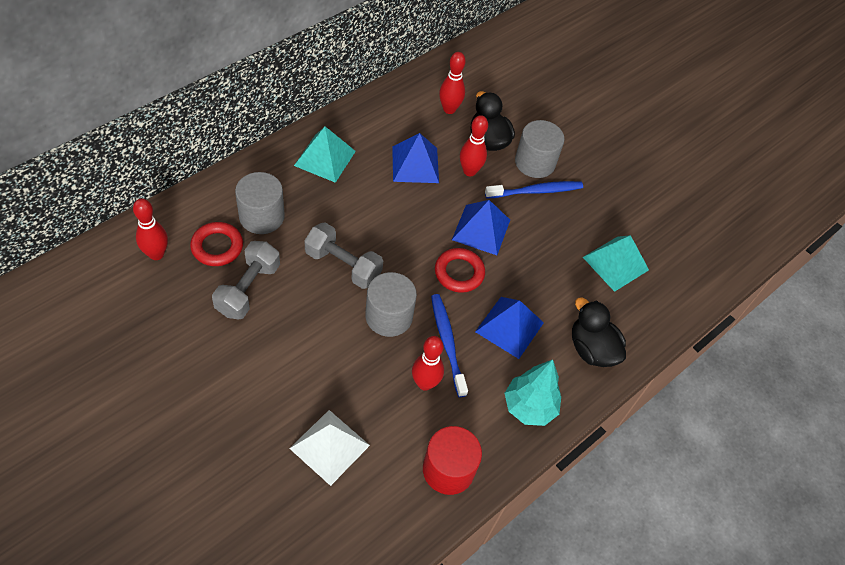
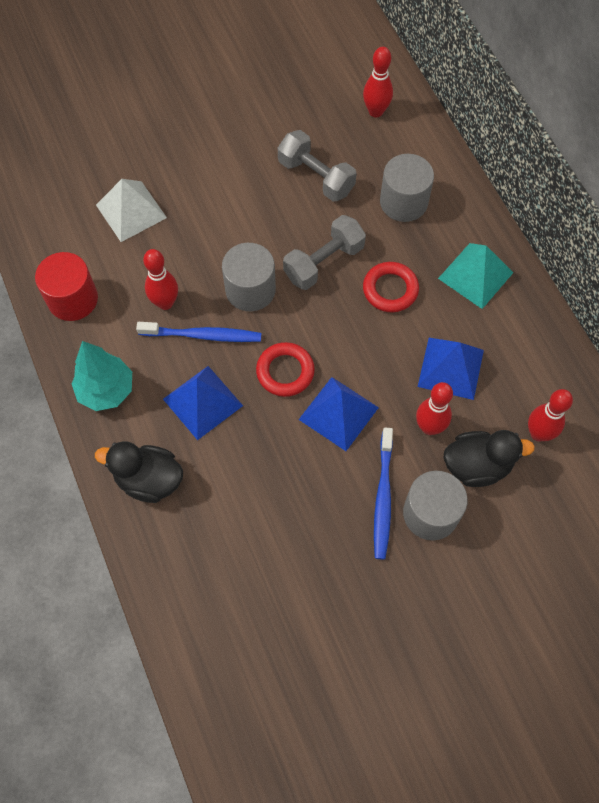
camera: 115 degrees right, 10 degrees up
(217, 247) = (373, 159): red ring -> red ring (390, 289)
(591, 349) = (149, 480): black duck -> black duck turned 150 degrees counterclockwise
(615, 263) = (252, 556): turquoise pyramid -> none

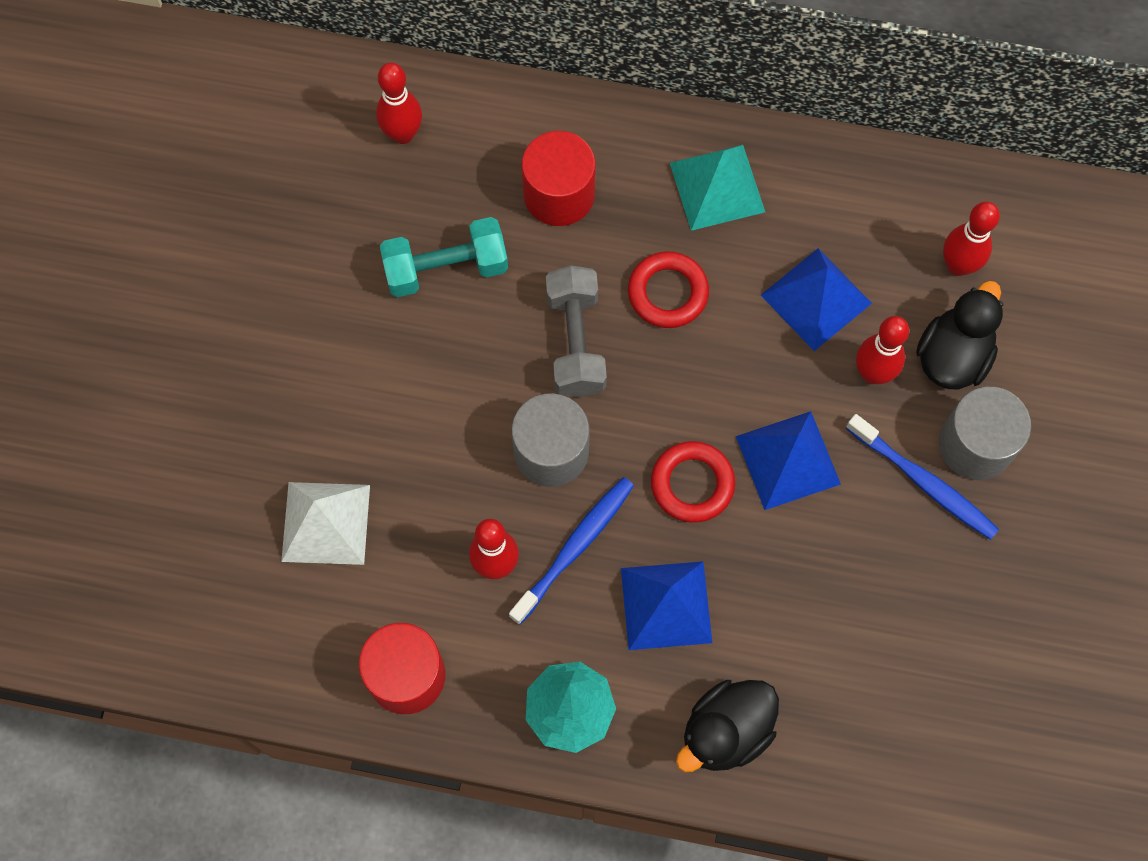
camera: 55 degrees left, 5 degrees up
(316, 177) = (446, 268): grey dumbbell -> turquoise dumbbell
(403, 202) = (559, 194): grey cylinder -> red cylinder

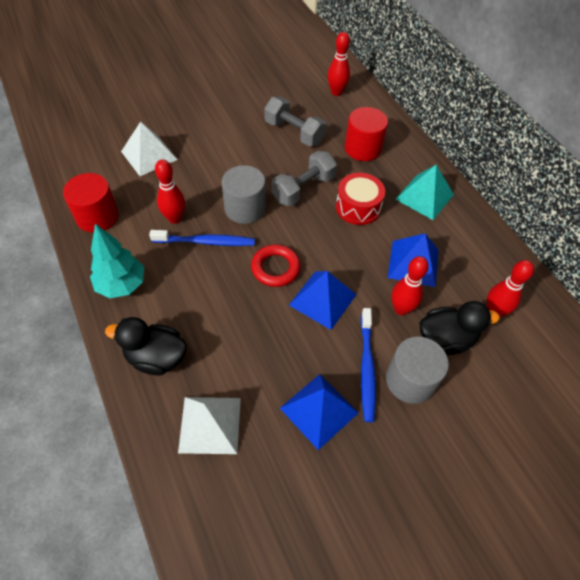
camera: 50 degrees right, 15 degrees down
(446, 268) = (294, 132): turquoise dumbbell -> grey dumbbell
(666, 605) = (205, 293): blue pyramid -> blue pyramid (319, 410)
(668, 293) = (358, 207): red ring -> red drum
(868, 722) = (210, 425): none -> white pyramid

